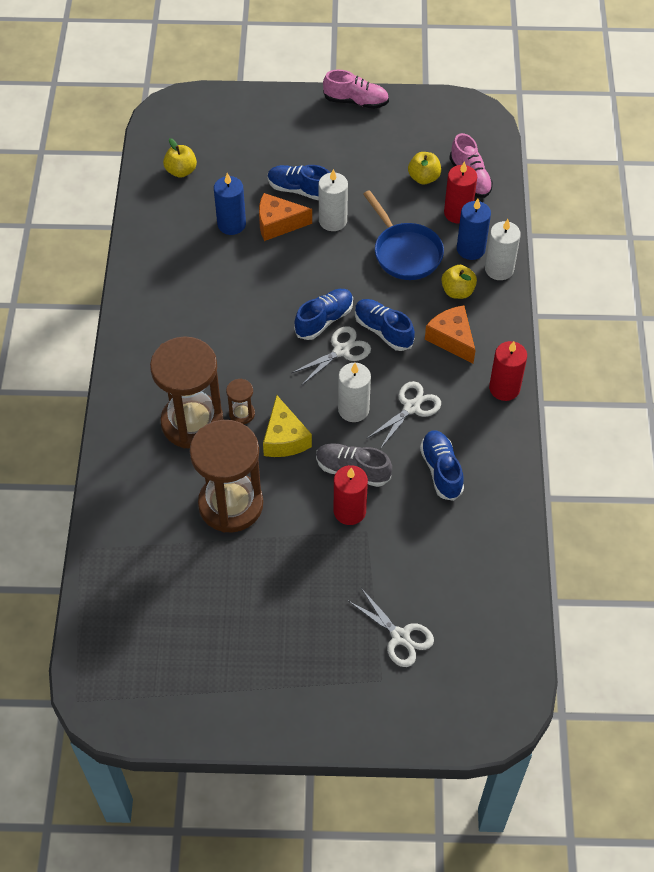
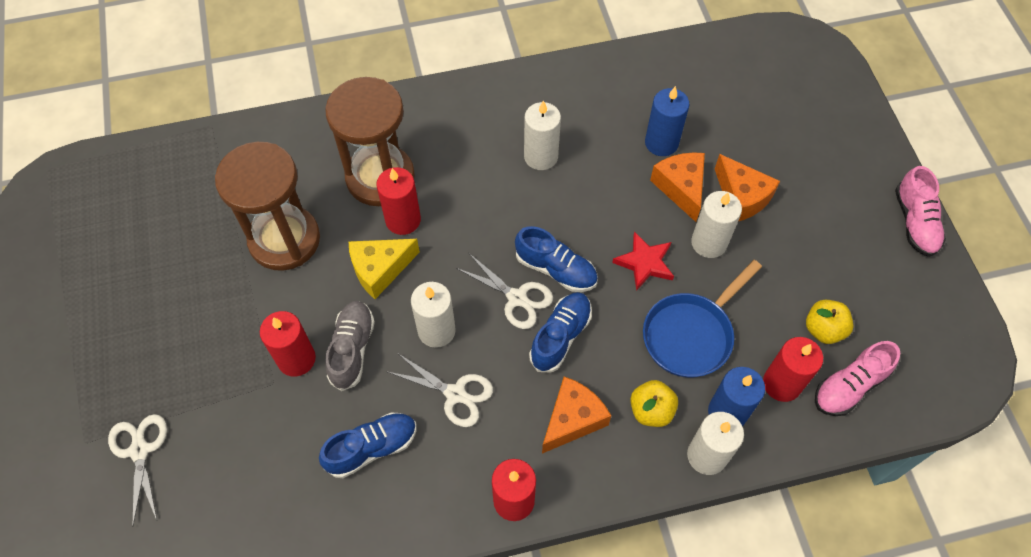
camera: 75 degrees right, 5 degrees up
(181, 171) = (718, 76): yellow apple -> none
(214, 305) = (541, 156): none -> white candle
(241, 413) = (403, 220): brown hourglass -> red candle
(300, 190) = (742, 197): blue shoe -> orange cheese
(337, 263) = (644, 263): none -> red star
(400, 636) = (139, 451): white scissors -> white scissors turned 135 degrees clockwise

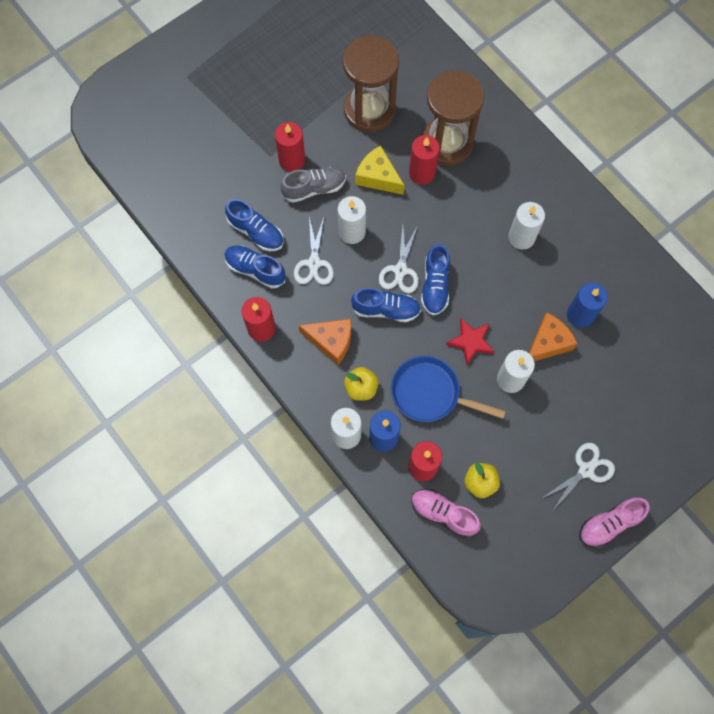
camera: 65 degrees right, 10 degrees up
(139, 451) = (195, 107): white scissors -> white scissors (586, 470)
(426, 472) = (255, 270): none -> blue shoe
(742, 197) = (563, 389): orange cheese -> none

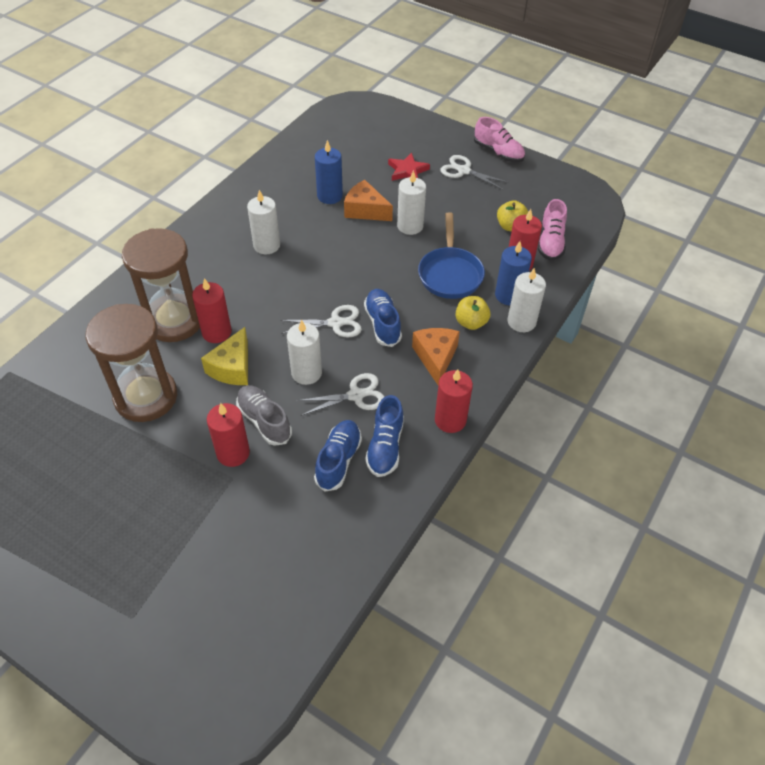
camera: 110 degrees left, 20 degrees down
(435, 285) = (341, 294): blue shoe -> none
(471, 342) = (387, 258): red star -> red star (407, 171)

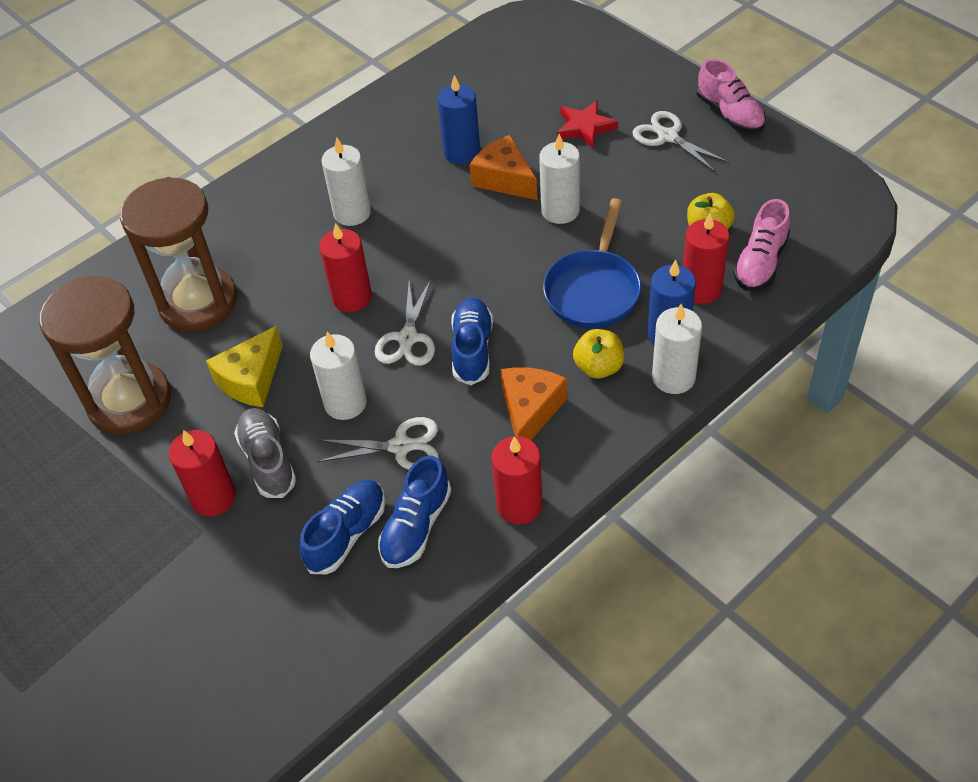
camera: 20 degrees right, 0 degrees up
(216, 332) = (246, 327): red candle -> red candle (352, 297)
(335, 323) = (408, 338): white scissors -> white scissors turned 90 degrees clockwise

